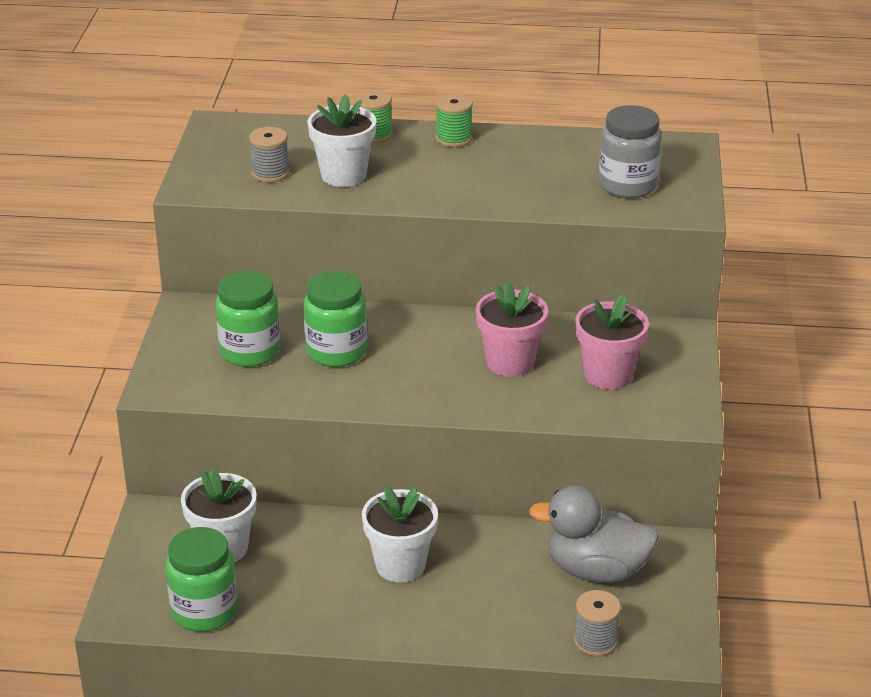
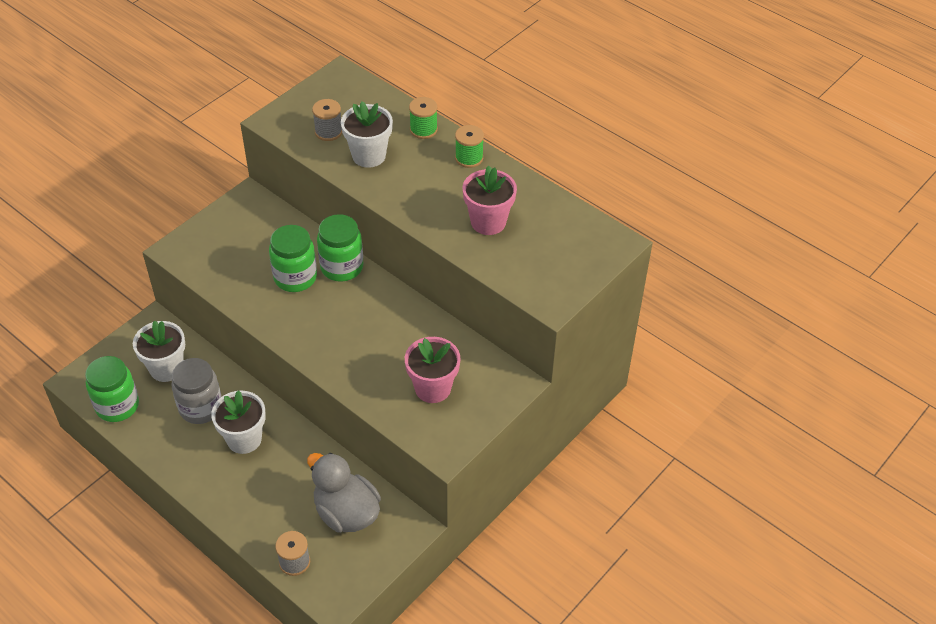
camera: 35 degrees right, 15 degrees up
(250, 352) = (249, 250): green jar -> green jar (342, 267)
(510, 363) = (385, 344): pink flower pot -> pink flower pot (488, 222)
(628, 186) = (535, 258): grey jar -> grey jar (201, 408)

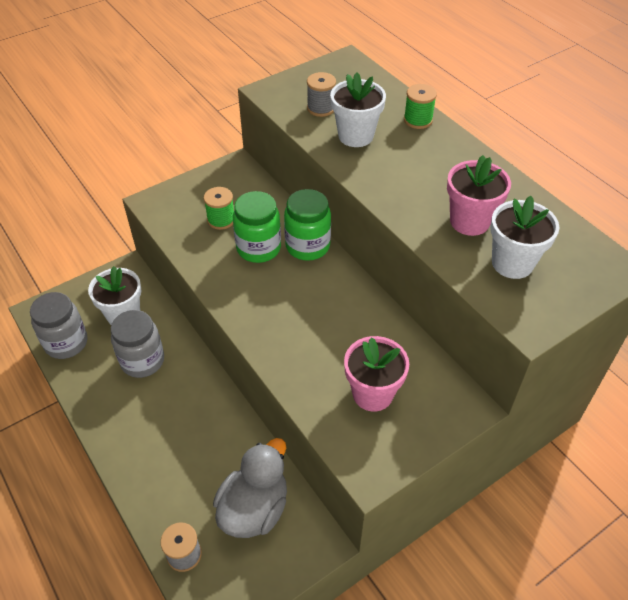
camera: 15 degrees right, 0 degrees up
(117, 406) = (66, 343): green jar -> grey jar
(244, 439) = (174, 402): white flower pot -> white flower pot (512, 263)
(346, 513) = (254, 508): grey duck -> grey duck turned 60 degrees clockwise
(469, 158) = (460, 154): green spool -> green spool (221, 220)

